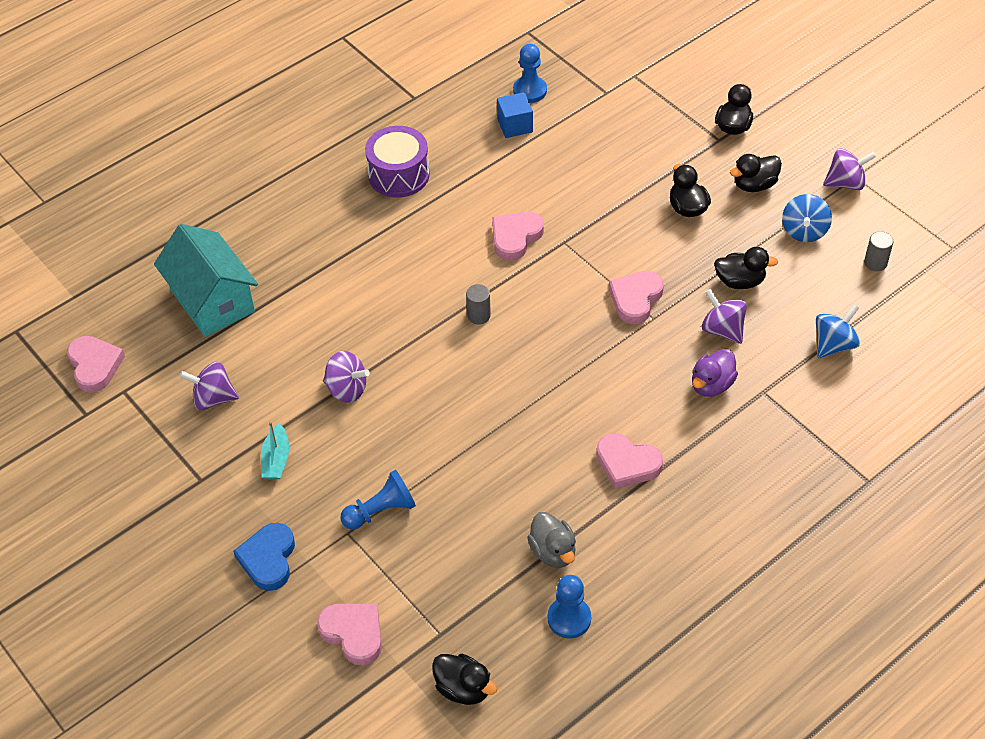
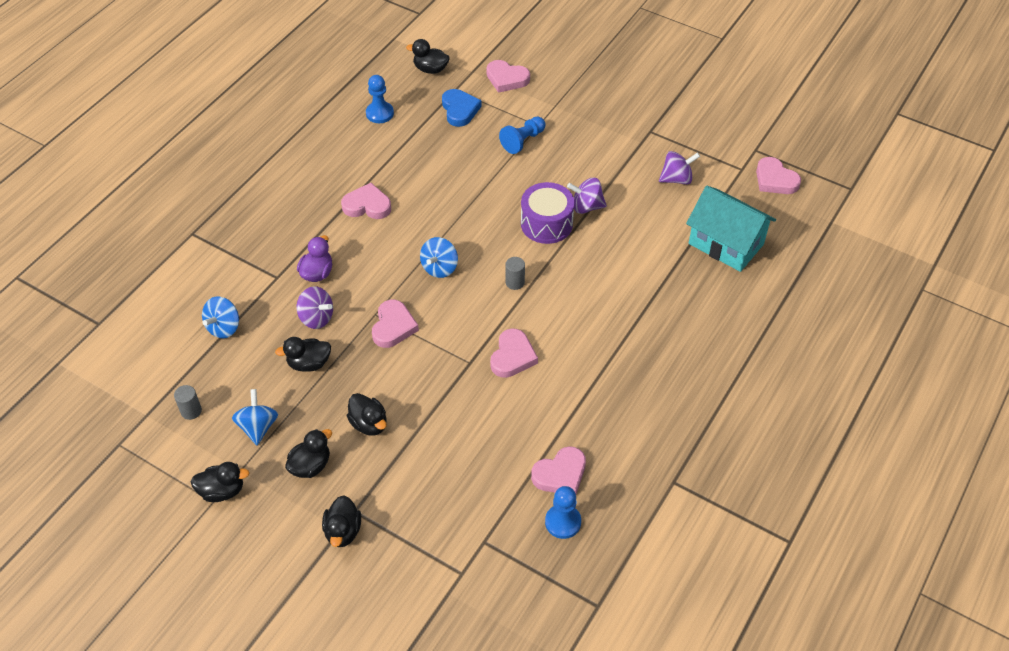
camera: 160 degrees right, 0 degrees up
(268, 559) = (579, 101): blue heart -> blue heart (460, 110)
(276, 459) = (608, 153): turquoise boat -> none
(399, 175) = (642, 391): purple drum -> purple drum (546, 224)
(515, 125) = (560, 474): blue cube -> pink heart
(553, 552) = (401, 144): grey duck -> none
(560, 354) = (439, 268): none -> blue spinning top
(845, 183) = (222, 491): purple spinning top -> black duck

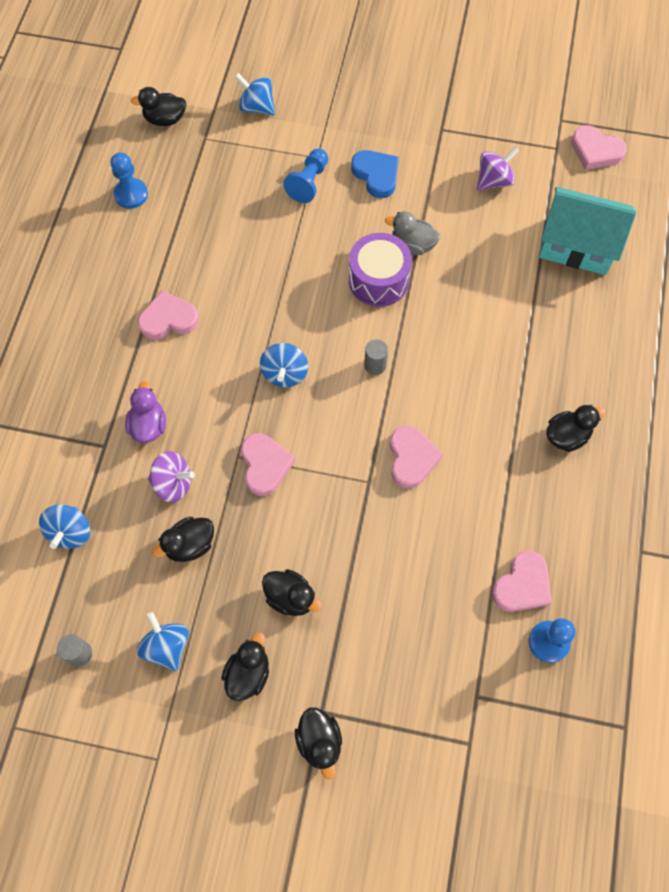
camera: 20 degrees left, 15 degrees up
(222, 491) = (161, 742): black duck -> black duck (567, 436)
(460, 110) = (221, 163): blue heart -> blue heart (376, 175)
(506, 79) = (257, 107): pink heart -> blue spinning top
(586, 206) = (412, 245): purple spinning top -> grey duck

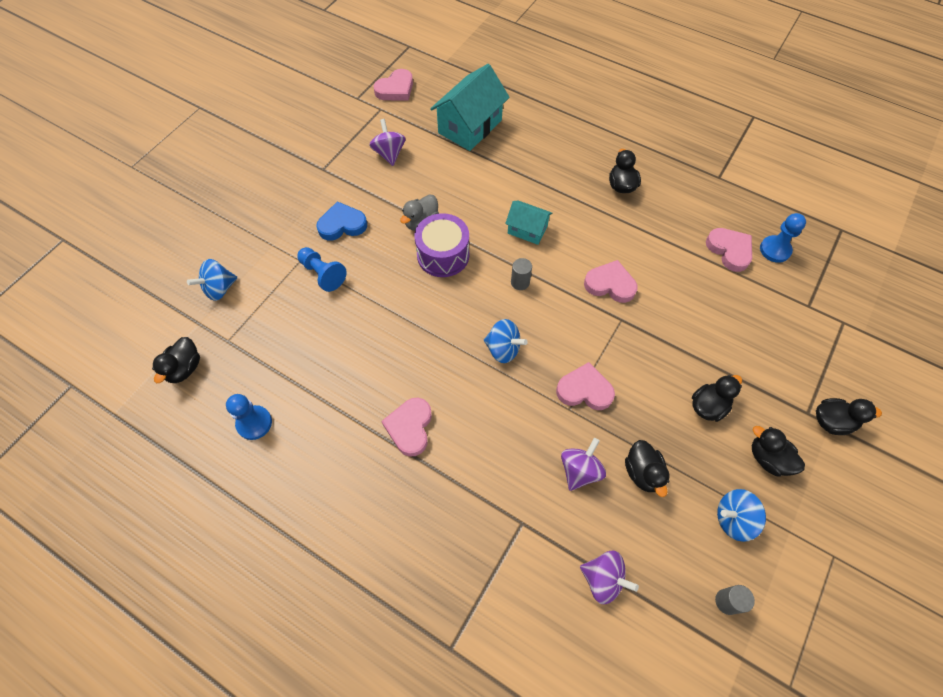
camera: 70 degrees left, 5 degrees down
(70, 532) = (603, 579): blue spinning top -> purple spinning top
(148, 425) = (514, 476): purple duck -> none
(450, 351) = (527, 230): none -> turquoise house

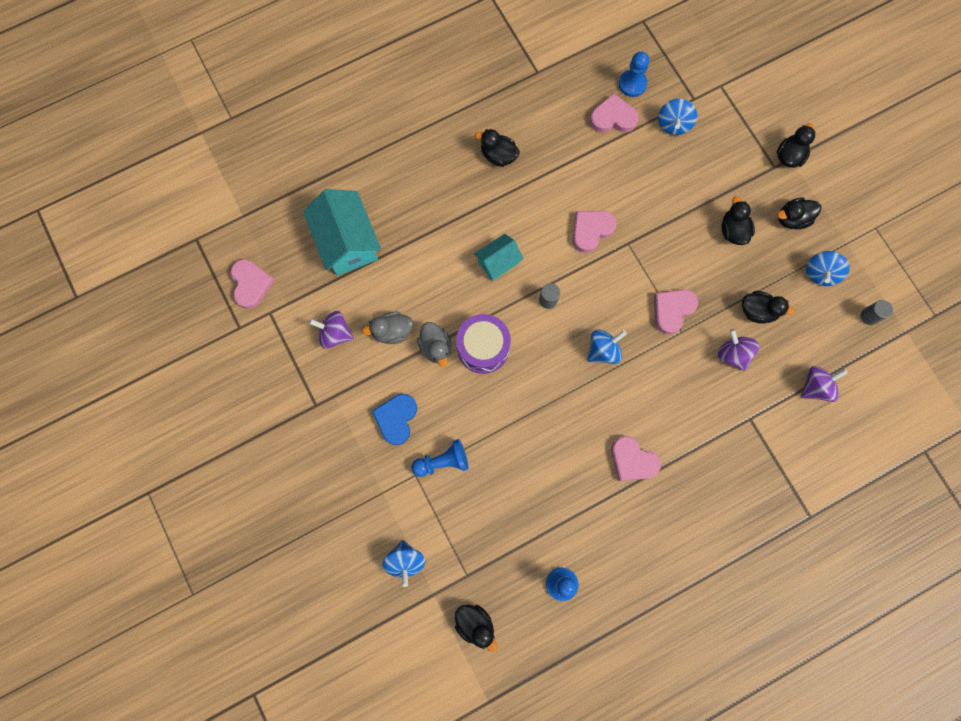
camera: 60 degrees left, 15 degrees up
(415, 188) = (392, 331): none -> grey duck
(768, 301) = (673, 124): none -> blue spinning top

